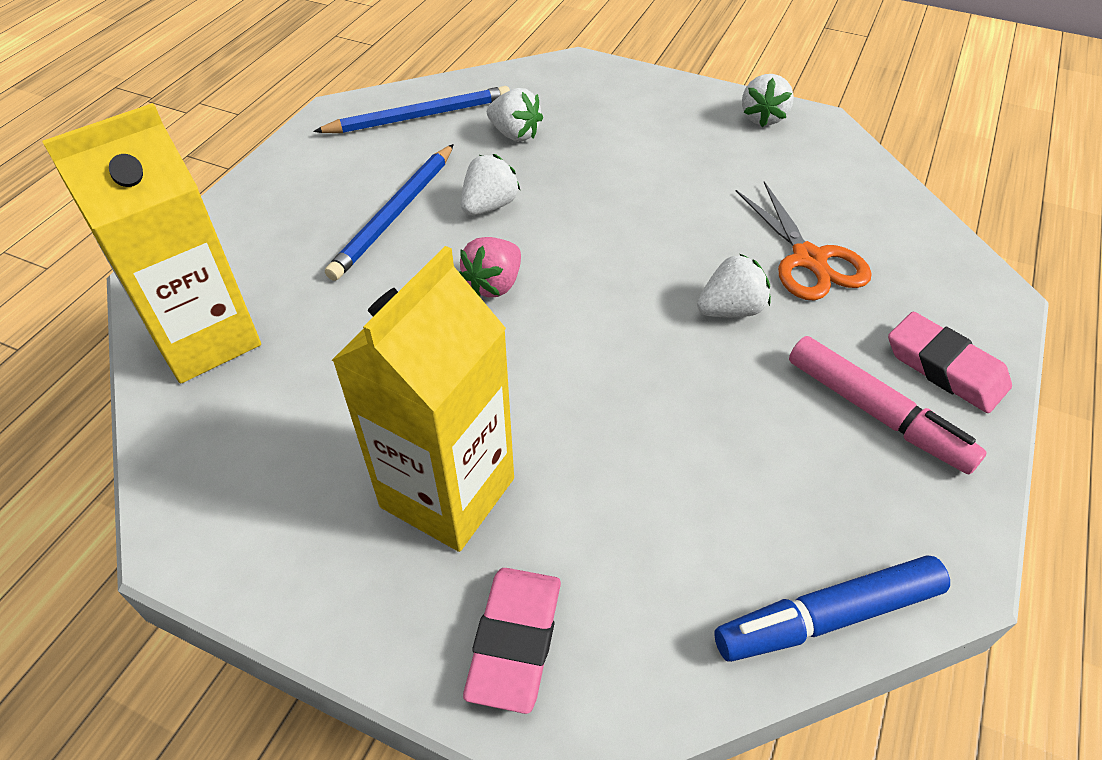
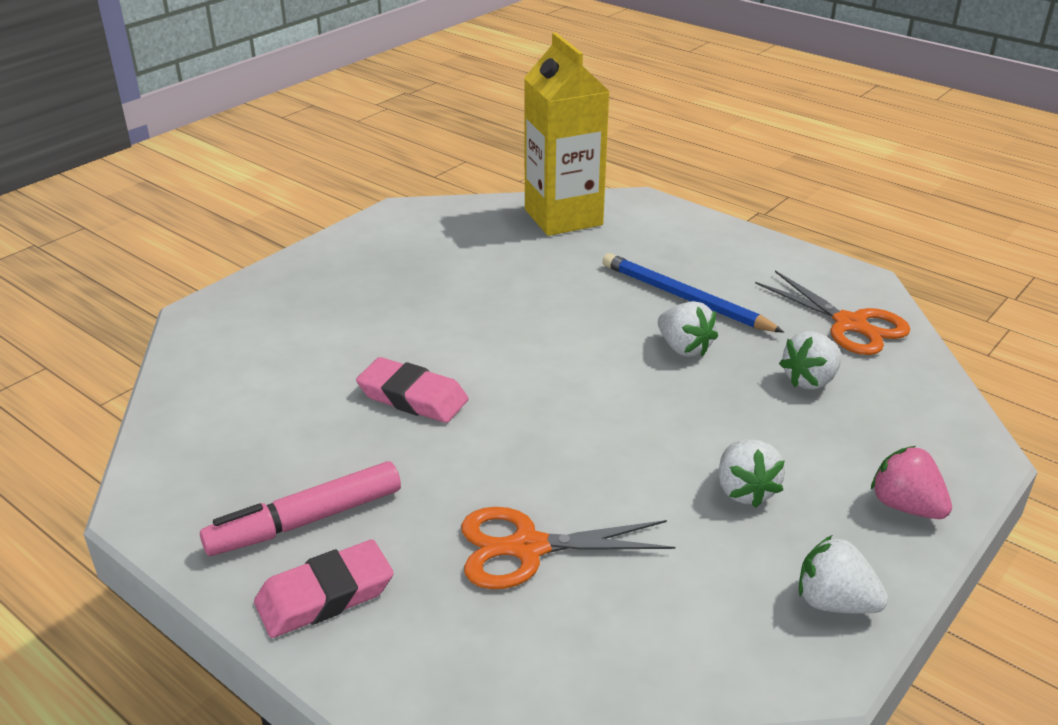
camera: 105 degrees right, 15 degrees down
(419, 116) = (850, 324): blue pencil -> orange scissors
(447, 492) = (375, 294): yellow carton -> none
(494, 284) = (571, 337): pink strawberry -> pink strawberry (905, 506)
(515, 641) = (256, 305): pink eraser -> pink eraser (412, 397)
(730, 310) = (478, 466): white strawberry -> white strawberry (744, 491)
(829, 617) = (166, 430): blue marker -> none

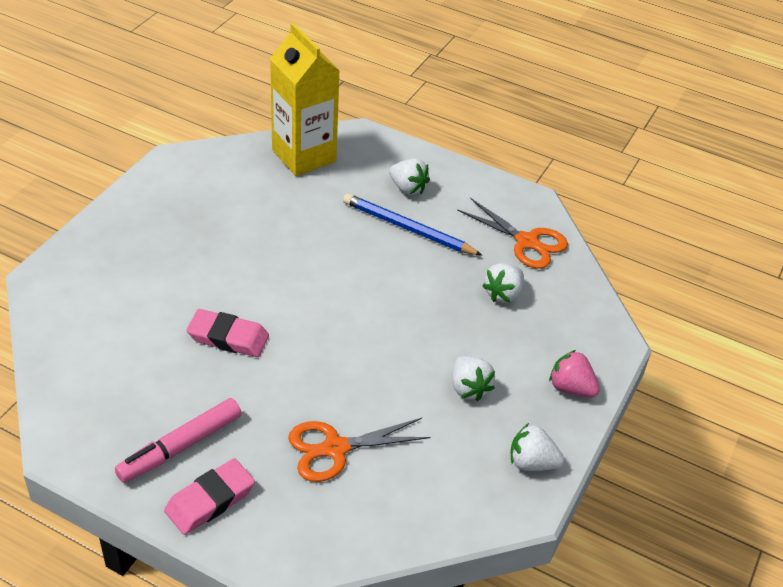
camera: 15 degrees left, 10 degrees up
(684, 348) = (413, 274): white strawberry -> white strawberry (408, 188)

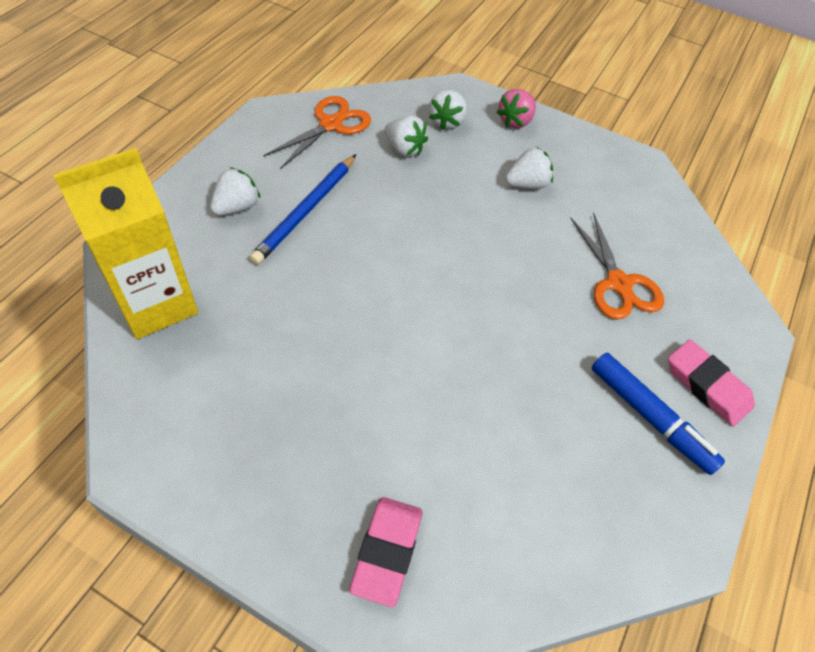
camera: 90 degrees left, 10 degrees up
(181, 447) = (649, 417): pink marker -> blue marker
(228, 337) = (487, 378): pink eraser -> pink eraser (387, 552)
(531, 462) = (600, 154): white strawberry -> white strawberry (447, 121)

